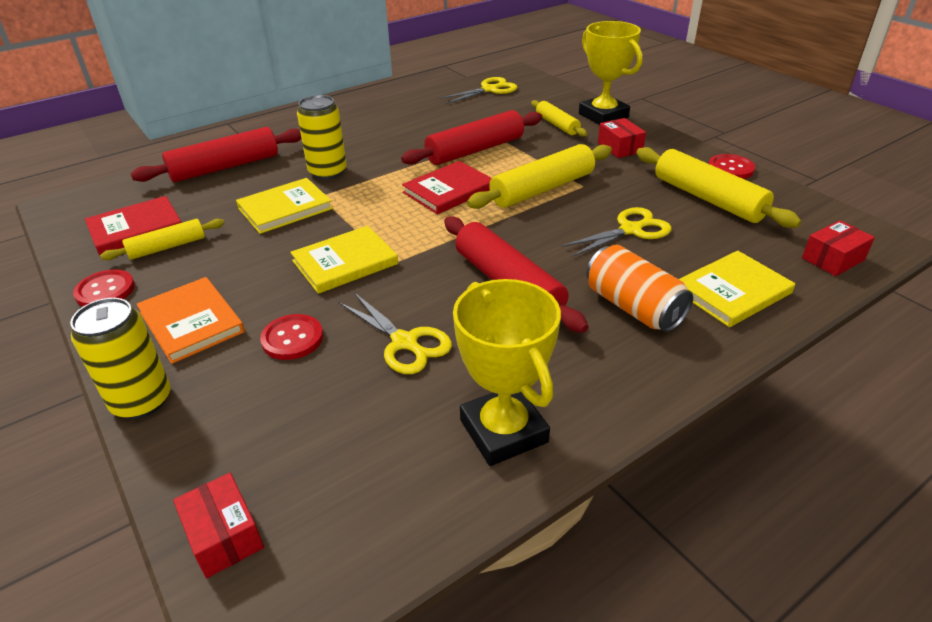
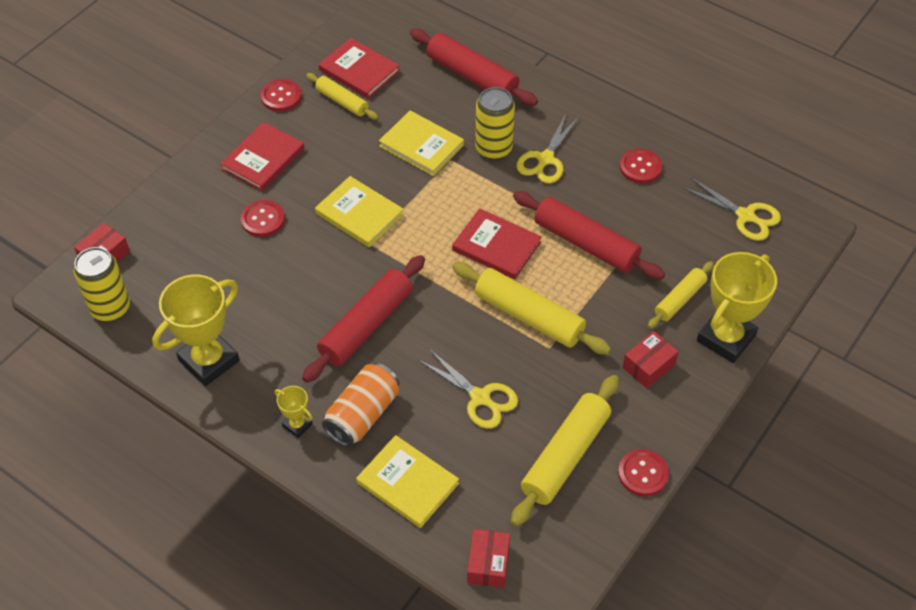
camera: 70 degrees right, 15 degrees up
(141, 401) = (186, 172): yellow can -> yellow can (110, 308)
(191, 322) = (263, 159): orange book -> red book
(404, 342) = (277, 282): yellow scissors -> yellow scissors (545, 159)
(410, 115) = (640, 167): none -> red button
(637, 362) = (297, 425): none -> yellow trophy
(833, 259) = (488, 563): red box -> red box turned 60 degrees clockwise

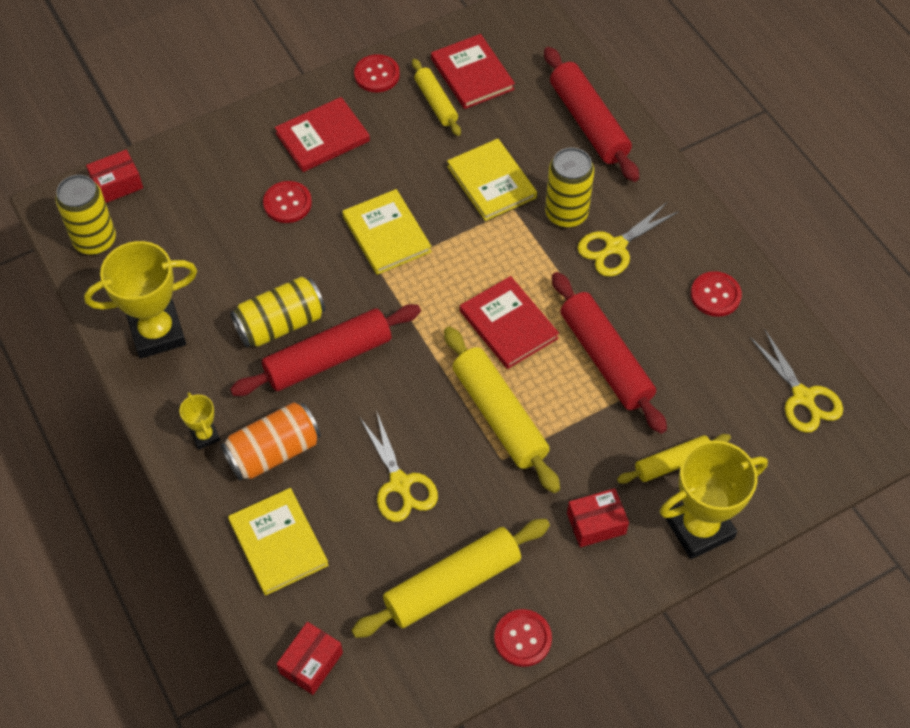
camera: 25 degrees right, 5 degrees up
(311, 314) = (280, 324): none -> yellow can

